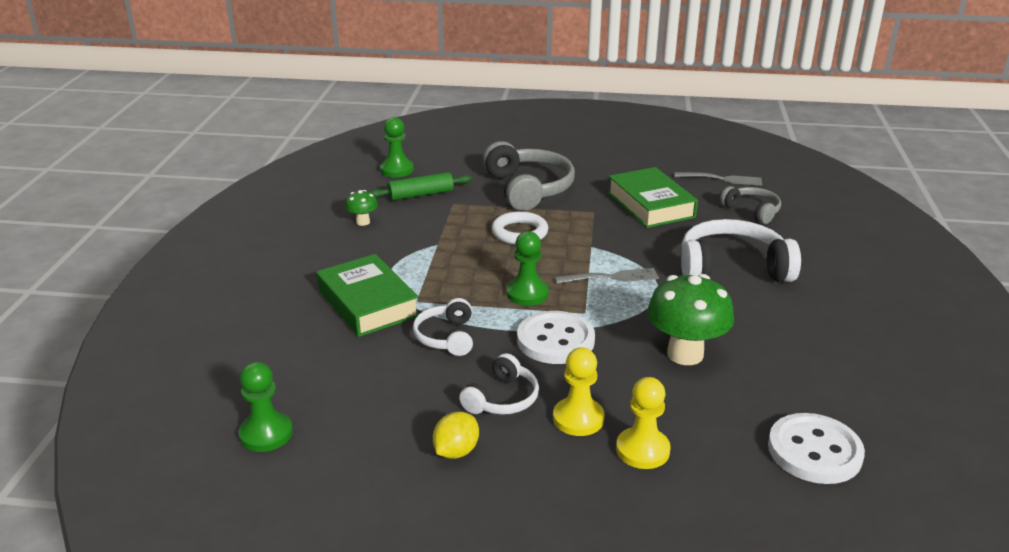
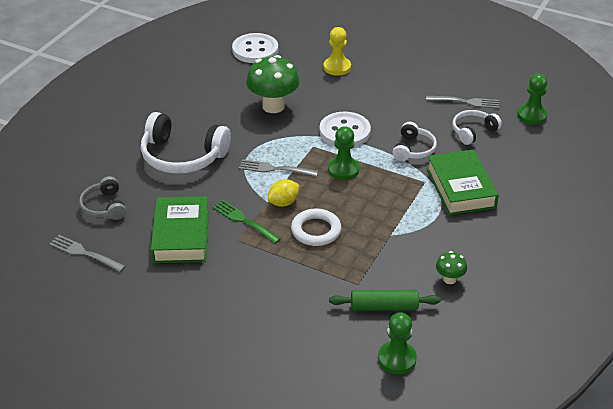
camera: 160 degrees left, 10 degrees up
(386, 433) = (465, 102): none -> grey fork
(456, 451) = (431, 86): yellow lemon -> yellow lemon (283, 202)
(502, 399) = (395, 105): white headphones -> white headphones (473, 131)
(528, 189) = (275, 287): grey headphones -> none
(578, 418) = (359, 87): yellow pawn -> none
(600, 226) = (244, 221): none -> green fork

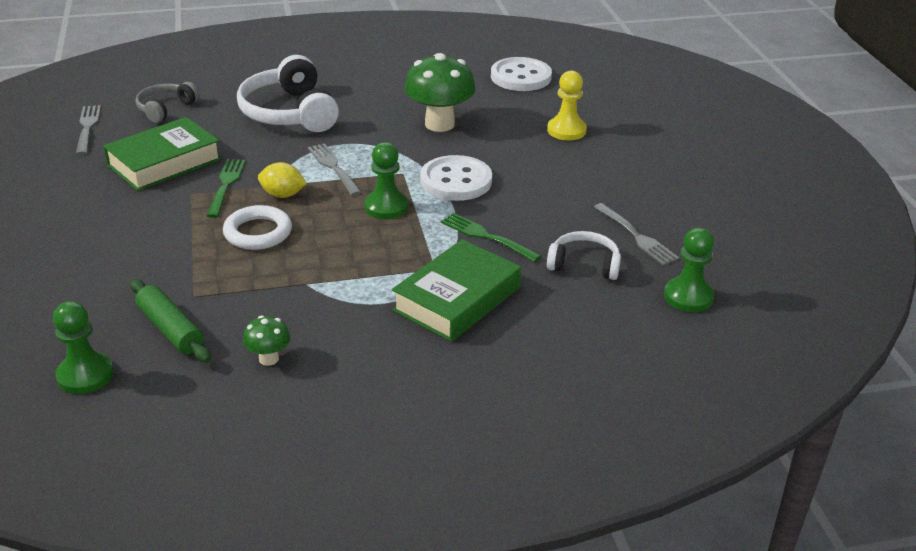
camera: 50 degrees right, 5 degrees down
(413, 149) = (486, 236): white headphones -> green fork

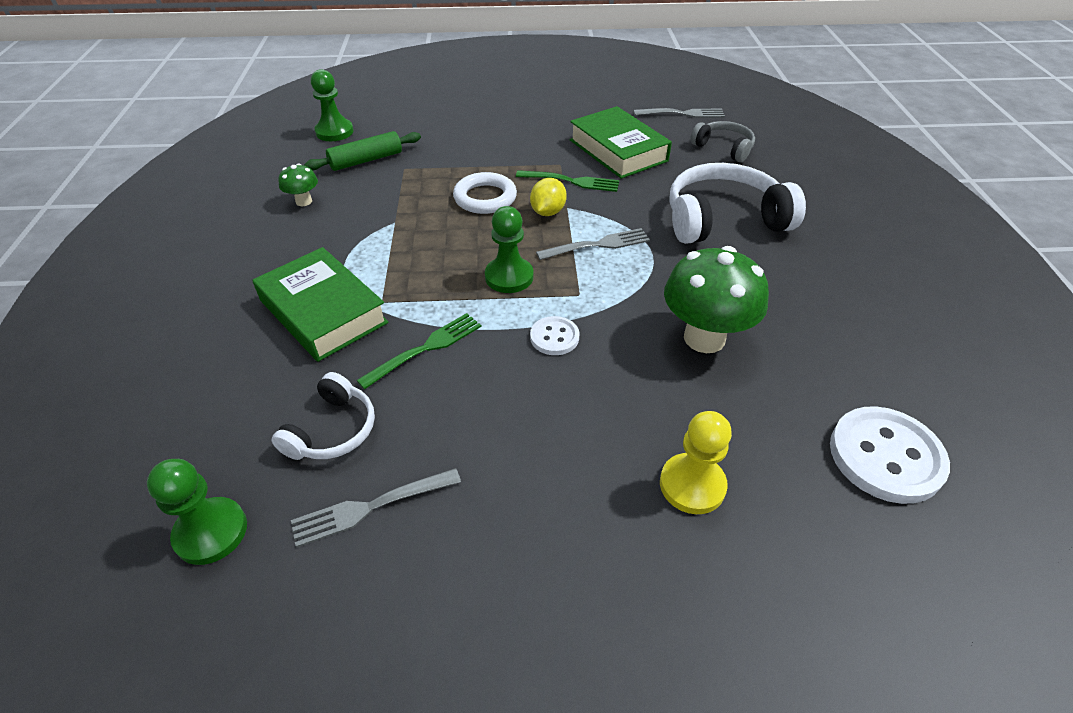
camera: 100 degrees right, 10 degrees up
(456, 181) = (554, 337): white button -> white button, size x0.54

